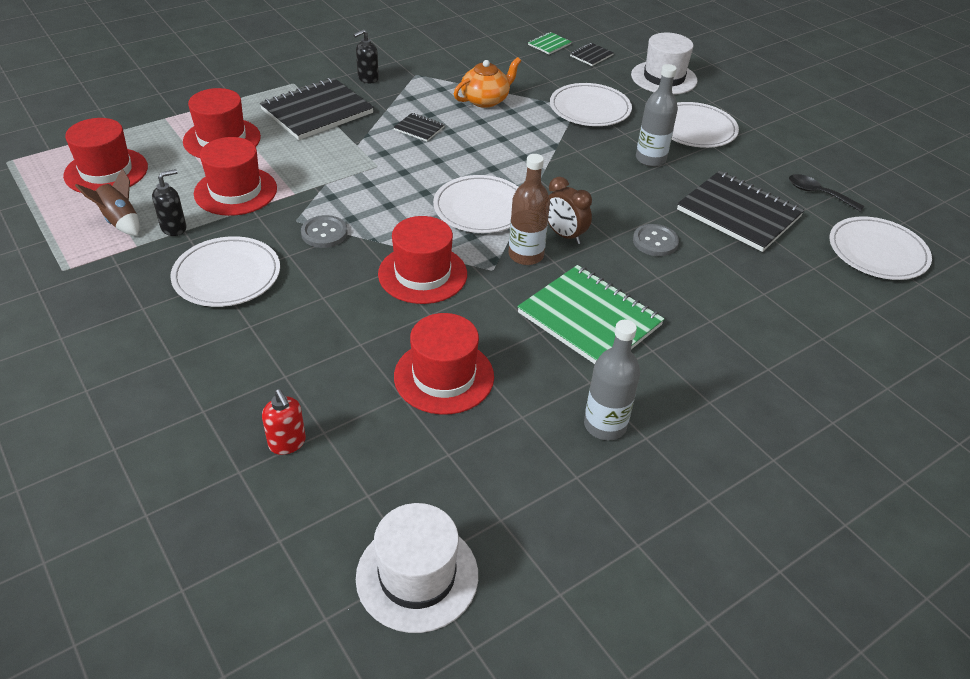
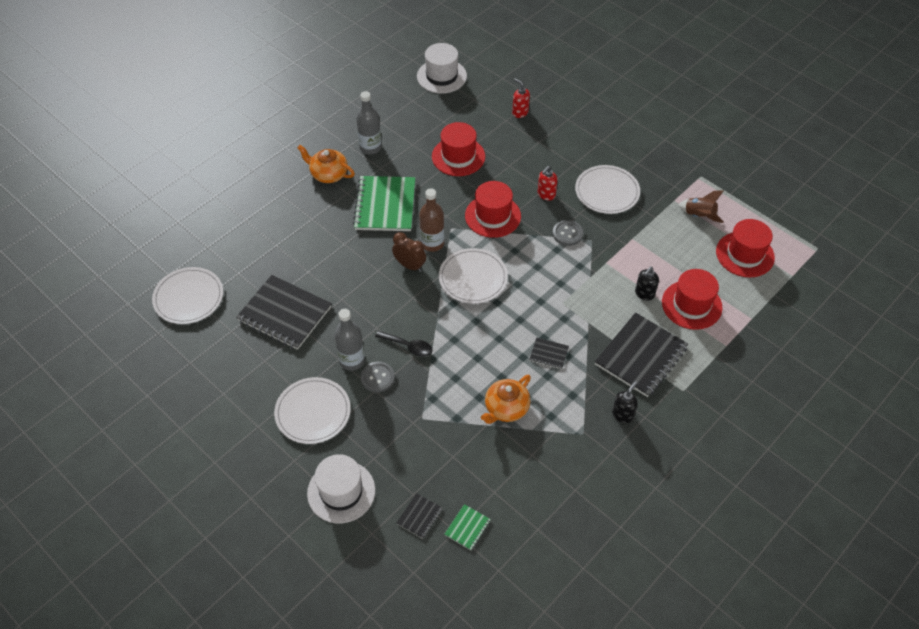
camera: 170 degrees right, 10 degrees up
(174, 228) = (662, 218): black soap dispenser -> black soap dispenser (644, 294)
(235, 191) = (646, 256): red hat -> none
(324, 288) = (546, 195): none -> red soap dispenser
(589, 319) = (385, 205): green notebook -> green notebook turned 60 degrees clockwise
(590, 108) = (409, 419): white plate -> none
(655, 242) = (347, 273): grey button -> grey button (377, 378)
(686, 388) = (328, 174): none -> orange teapot
(818, 194) = (218, 349): black spoon -> black spoon (408, 346)

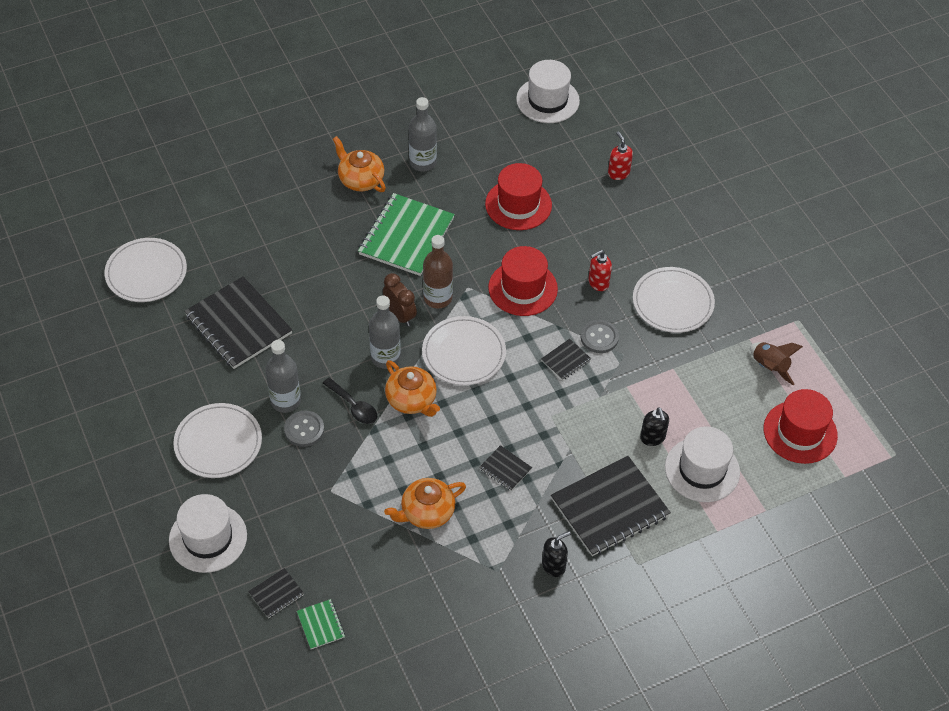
camera: 20 degrees right, 0 degrees up
(414, 301) = (385, 357): none -> grey bottle
(451, 326) = (412, 400): none -> orange teapot
(467, 528) = (321, 625): green notebook -> green notebook turned 75 degrees counterclockwise
(552, 258) = (566, 360): none -> black notebook
(644, 294) = (652, 438): black soap dispenser -> black soap dispenser turned 75 degrees counterclockwise
(691, 305) = (702, 469): red hat -> white hat

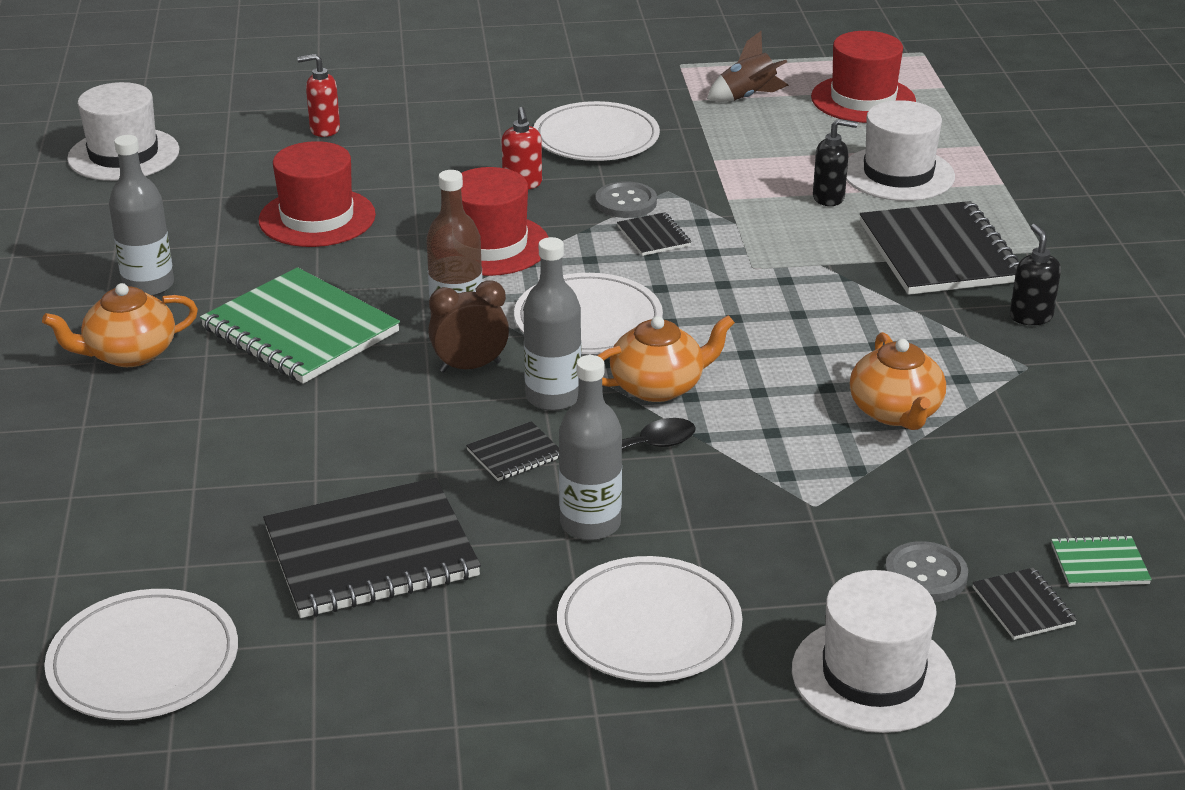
camera: 70 degrees left, 20 degrees down
(304, 429) = (666, 513): grey button -> grey button (925, 575)
(505, 469) = (837, 325): black notebook -> black notebook (515, 454)

